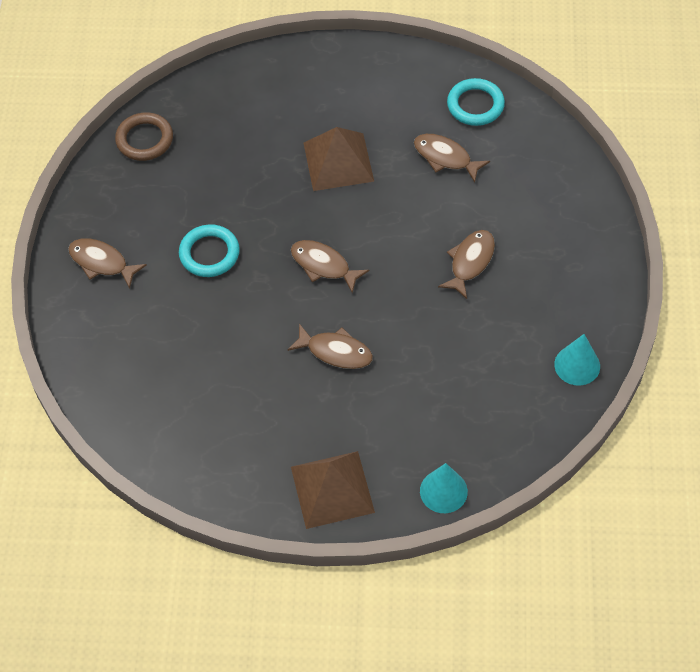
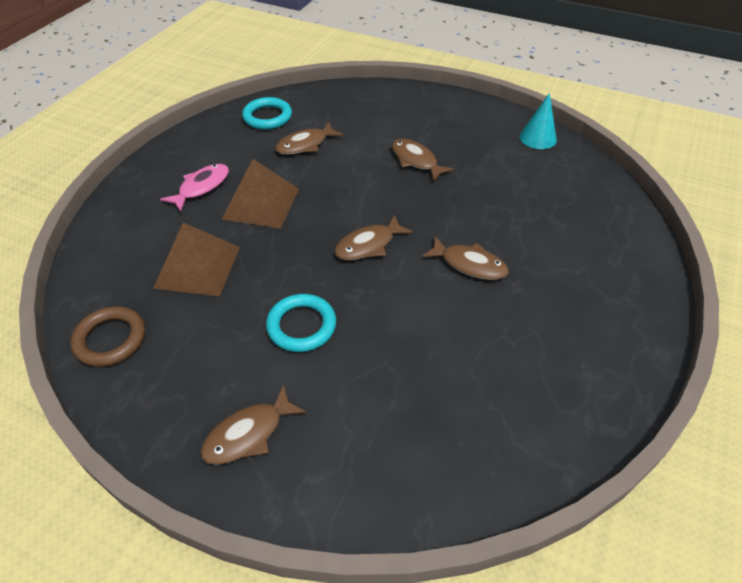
camera: 70 degrees left, 10 degrees down
(332, 489) = (625, 311): brown pyramid -> brown pyramid (197, 267)
(335, 352) = (469, 264): brown fish -> brown fish turned 75 degrees clockwise
(337, 107) = (201, 187): none -> pink fish
(443, 491) = (640, 238): turquoise cone -> none

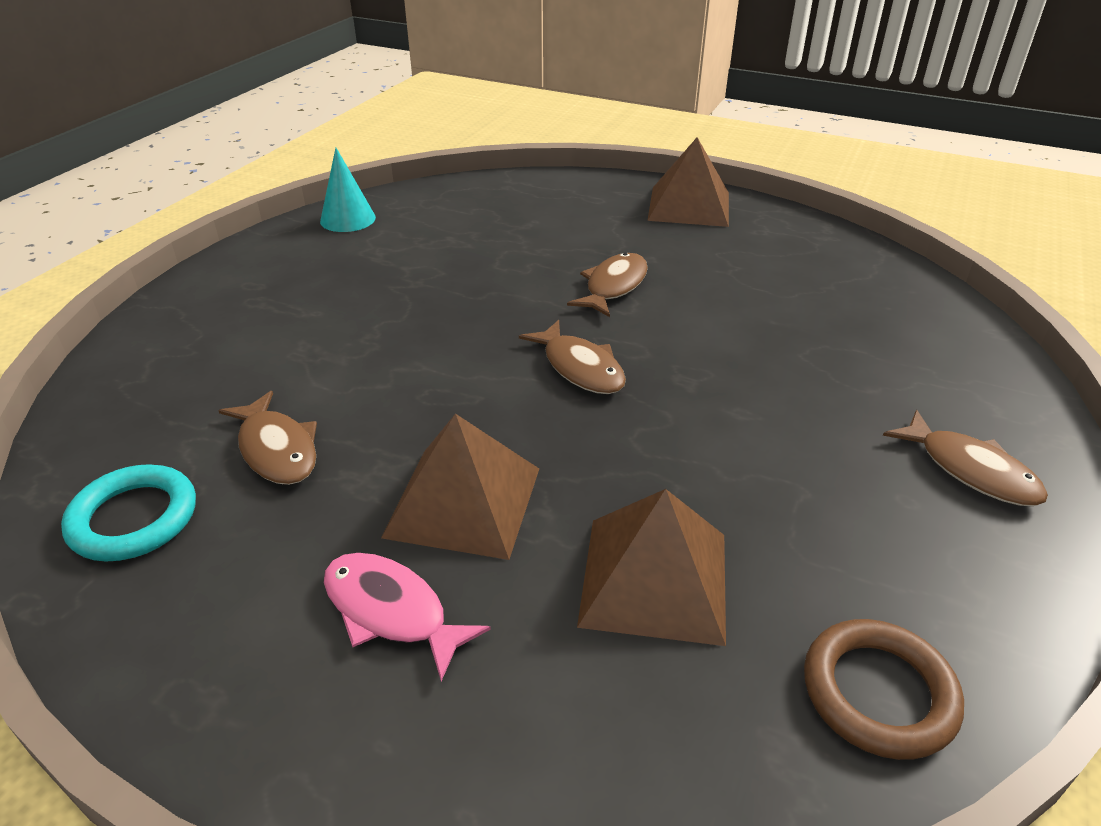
camera: 90 degrees left, 10 degrees down
(301, 326) = (762, 430): turquoise ring -> none
(416, 161) = (372, 320): brown fish -> none
(623, 322) = (689, 206): none -> brown pyramid

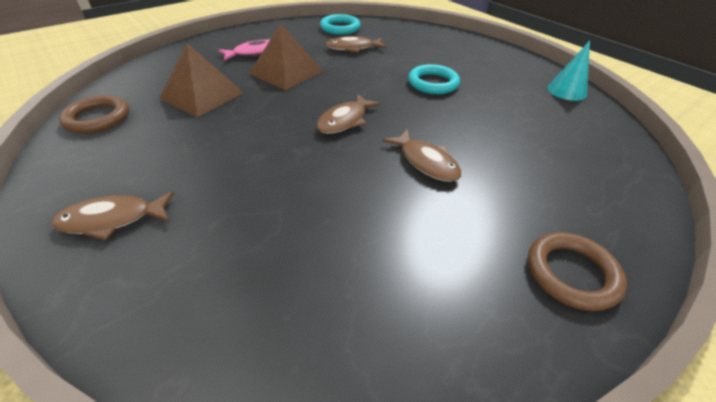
camera: 115 degrees right, 5 degrees up
(393, 319) = (433, 83): none -> turquoise ring
(580, 368) = (345, 120): brown fish -> brown fish turned 45 degrees counterclockwise
(689, 206) = (571, 273): brown pyramid -> brown ring

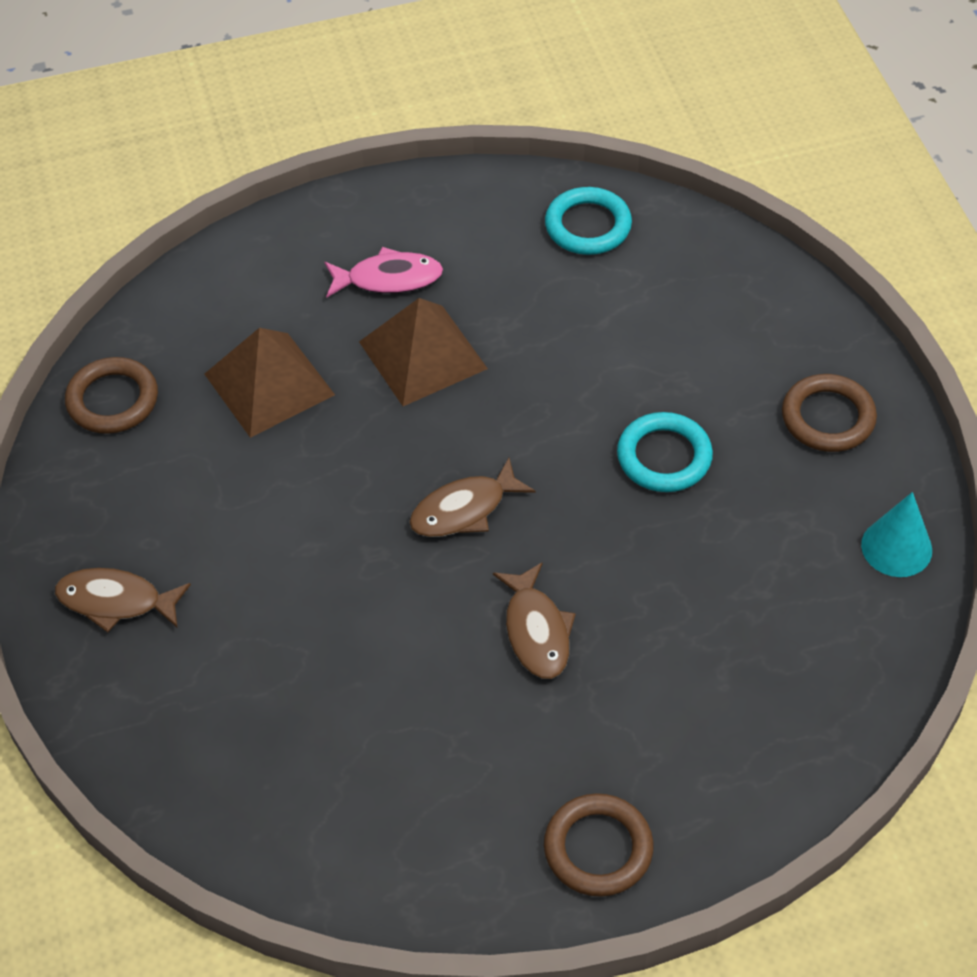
camera: 25 degrees right, 10 degrees up
(353, 48) = (577, 308): brown fish -> none
(491, 60) = (828, 417): none -> brown ring

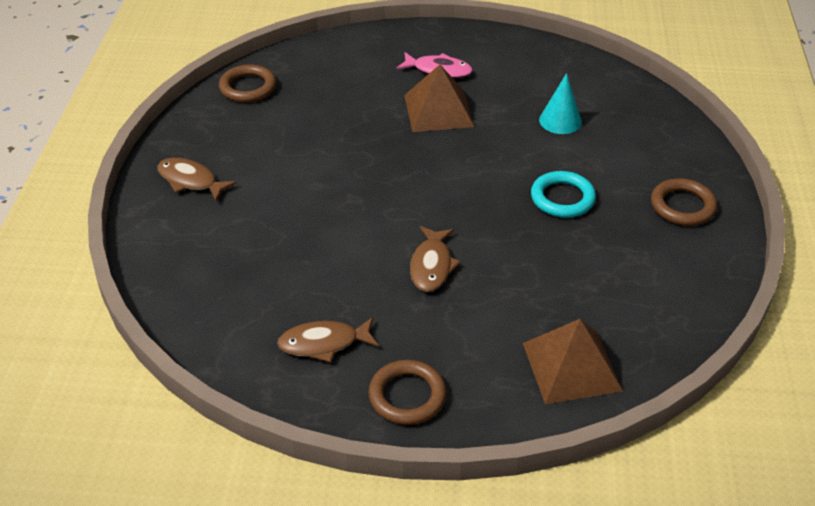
camera: 20 degrees right, 10 degrees down
(269, 384) = (340, 102): brown pyramid -> brown pyramid (571, 366)
(464, 509) = (421, 191): brown fish -> brown fish (324, 343)
(588, 226) = (573, 74): turquoise ring -> none
(896, 547) = (697, 288): turquoise cone -> turquoise cone (560, 121)

